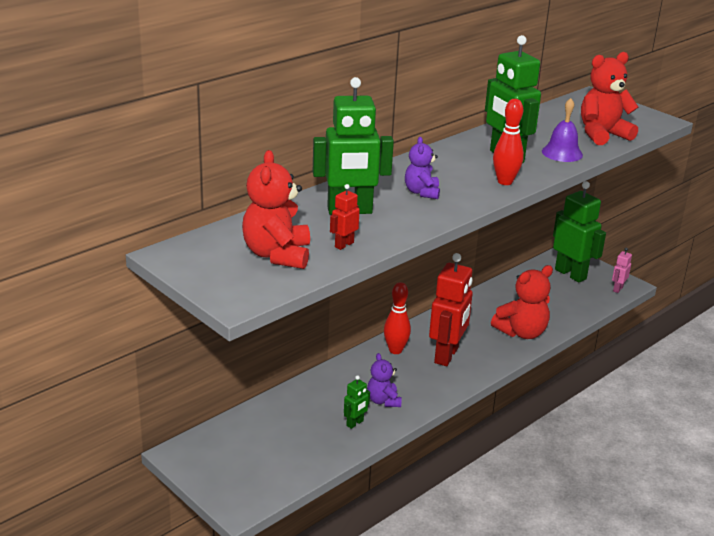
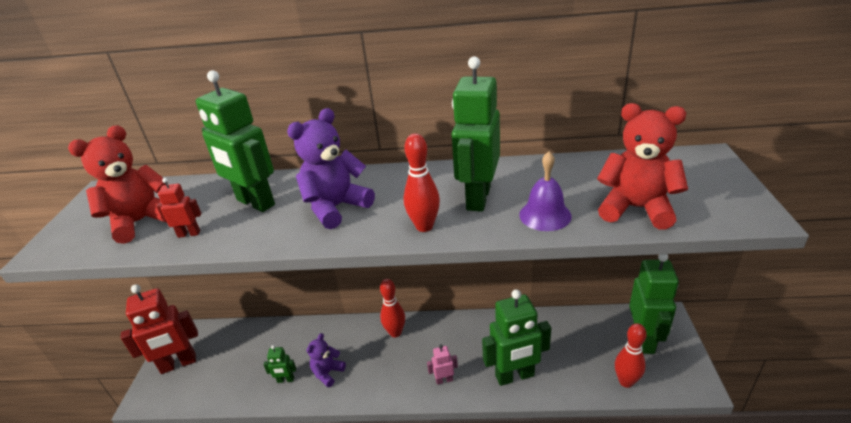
camera: 50 degrees right, 5 degrees up
(422, 192) = (336, 207): purple teddy bear -> purple teddy bear, size x1.67
(447, 355) = (424, 361): red robot -> red robot (178, 364)
(521, 332) = (515, 376): red teddy bear -> green robot
(589, 302) = (626, 381): none -> red bowling pin
(617, 289) = (678, 384): pink robot -> pink robot (444, 380)

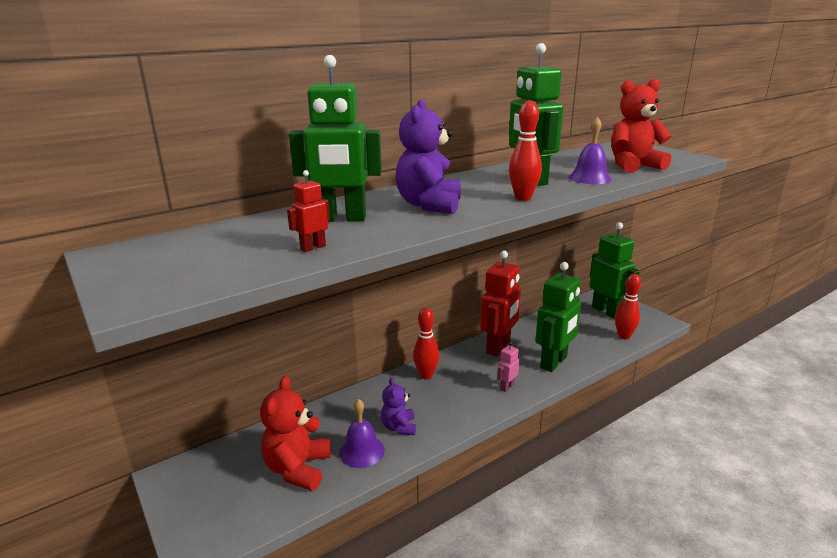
camera: 40 degrees left, 10 degrees down
(141, 221) = (228, 255): red teddy bear -> red teddy bear (298, 468)
(178, 364) = (206, 499): red robot -> red robot (498, 347)
(285, 380) = (362, 451): green robot -> purple bell

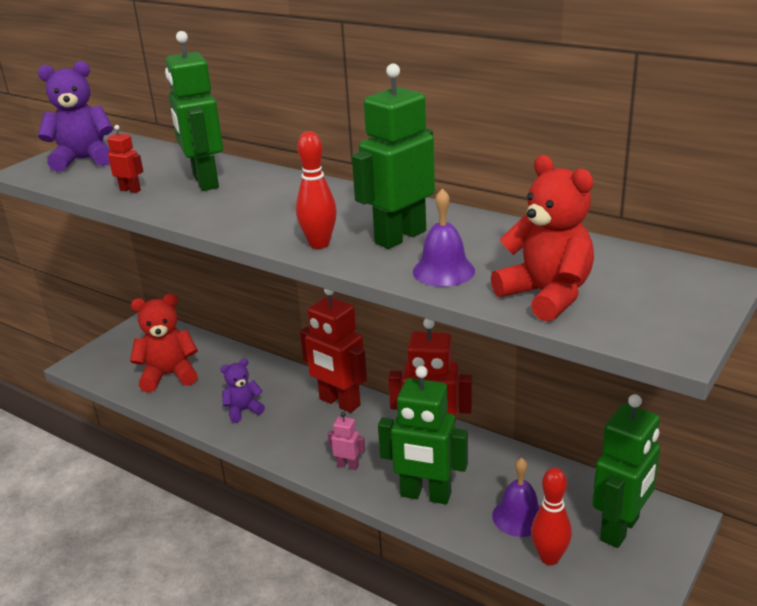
camera: 70 degrees right, 5 degrees up
(362, 451) = (201, 400): purple bell -> purple bell (519, 517)
(426, 375) = (339, 402): red bowling pin -> red robot
(429, 205) = (264, 205): purple teddy bear -> purple teddy bear (83, 160)

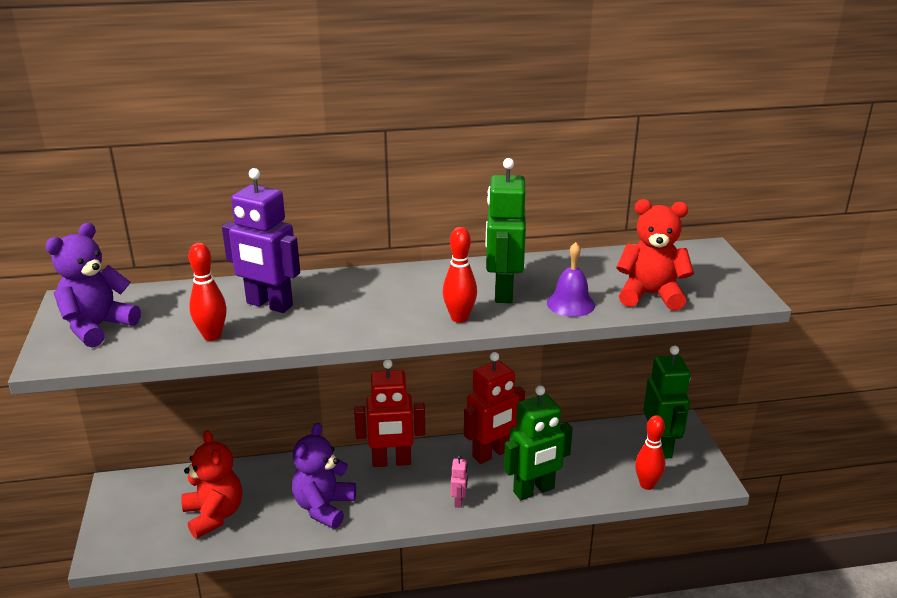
camera: 45 degrees left, 0 degrees up
(130, 190) = (212, 336): red robot -> red bowling pin
(169, 375) = (214, 515): red teddy bear -> red teddy bear turned 120 degrees clockwise
(205, 182) = (269, 305): green robot -> purple robot
(243, 410) = (324, 507): purple teddy bear -> purple teddy bear, size x1.67
(348, 465) = (459, 501): pink robot -> pink robot turned 120 degrees clockwise
(519, 517) = (602, 471): purple bell -> none

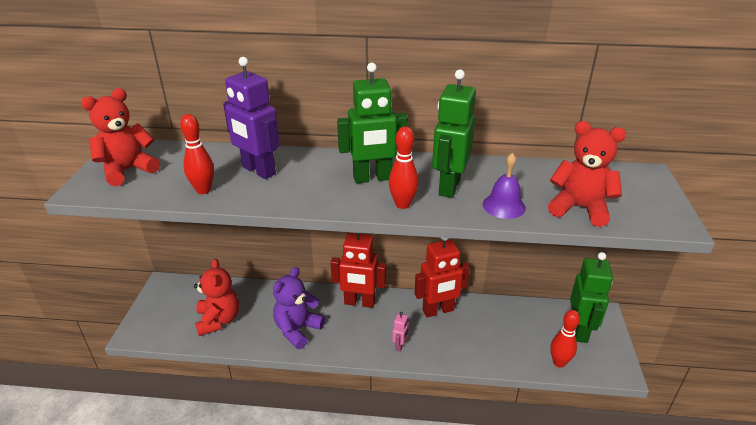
camera: 15 degrees right, 5 degrees up
(97, 327) = (128, 170): purple teddy bear -> red teddy bear
(534, 490) = (462, 348): green robot -> green robot (372, 178)

